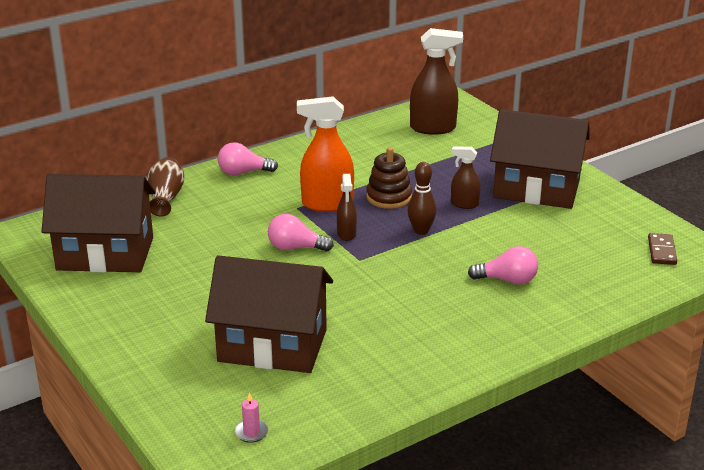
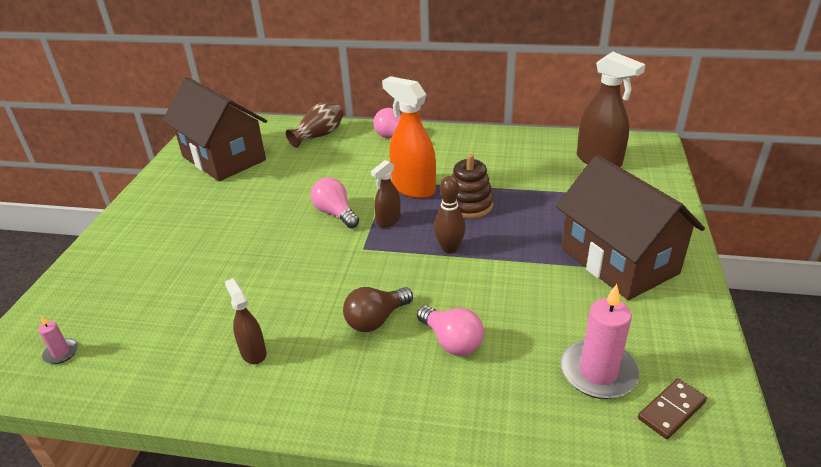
camera: 45 degrees right, 5 degrees up
(272, 345) = (192, 286): brown house -> none
(443, 294) = (376, 319): none -> brown light bulb
(464, 204) = (524, 242): brown spray bottle -> brown spray bottle (253, 352)
(606, 253) = (598, 372): none -> pink candle

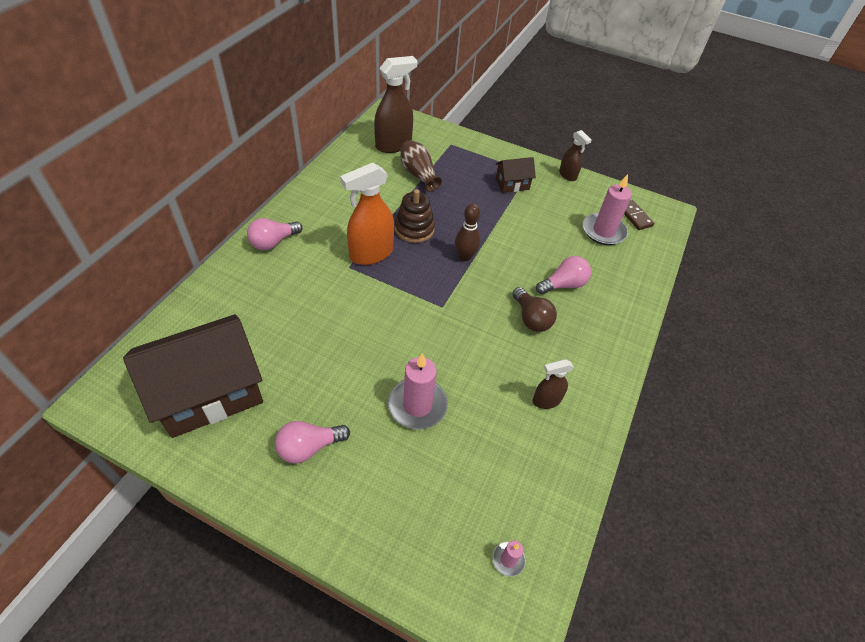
camera: 80 degrees left, 15 degrees up
(230, 259) = (417, 405): none -> pink candle
(319, 135) = (221, 298): brown vase -> brown vase (418, 174)
(335, 213) = (381, 314): pink light bulb -> pink light bulb (309, 447)
(388, 221) = (411, 282): brown spray bottle -> brown spray bottle (567, 175)
(619, 261) = (512, 184): brown house -> brown house, size x0.46

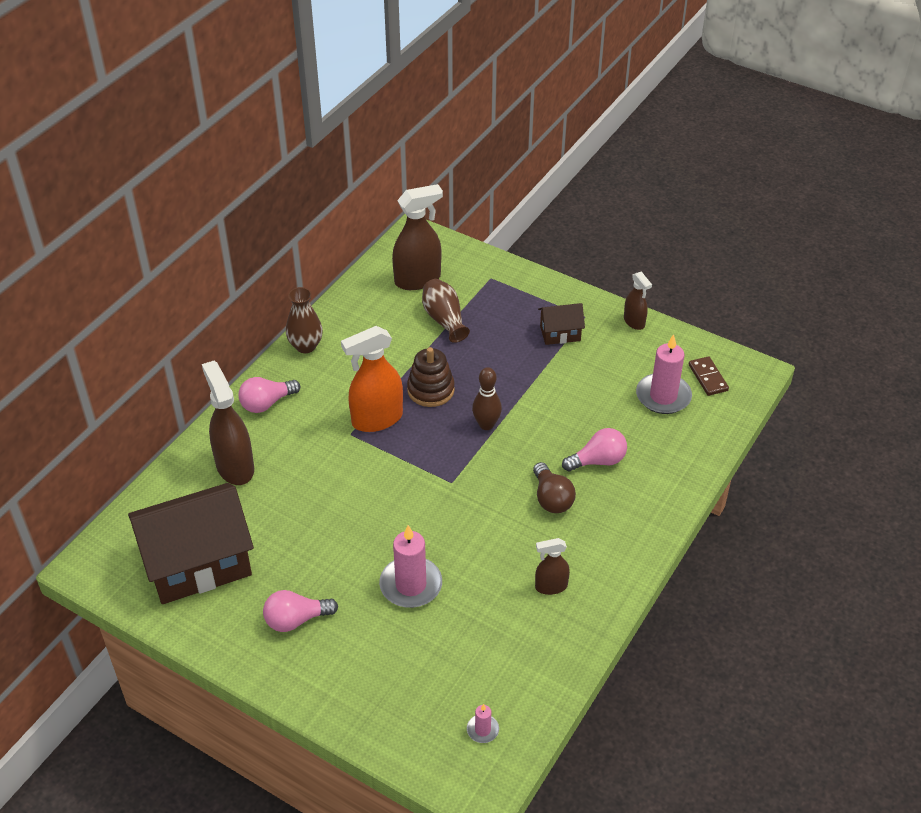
camera: 10 degrees right, 5 degrees down
(245, 298) = (235, 466): none -> brown spray bottle
(305, 195) = (305, 346): none -> brown vase

